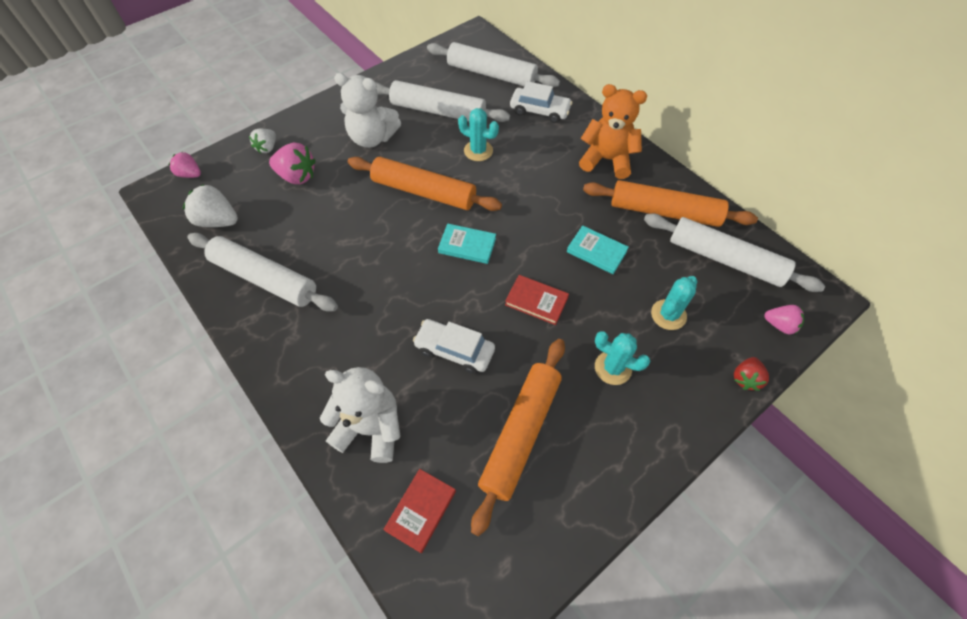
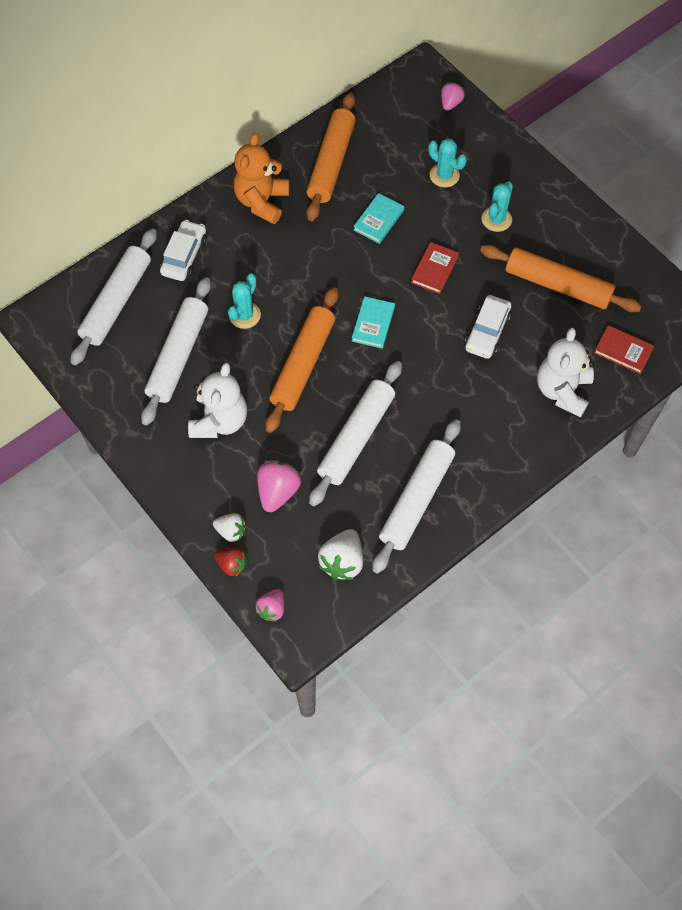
camera: 90 degrees left, 5 degrees up
(725, 259) = (385, 127): white rolling pin -> white rolling pin (356, 437)
(745, 378) = (500, 134): red strawberry -> red strawberry (232, 565)

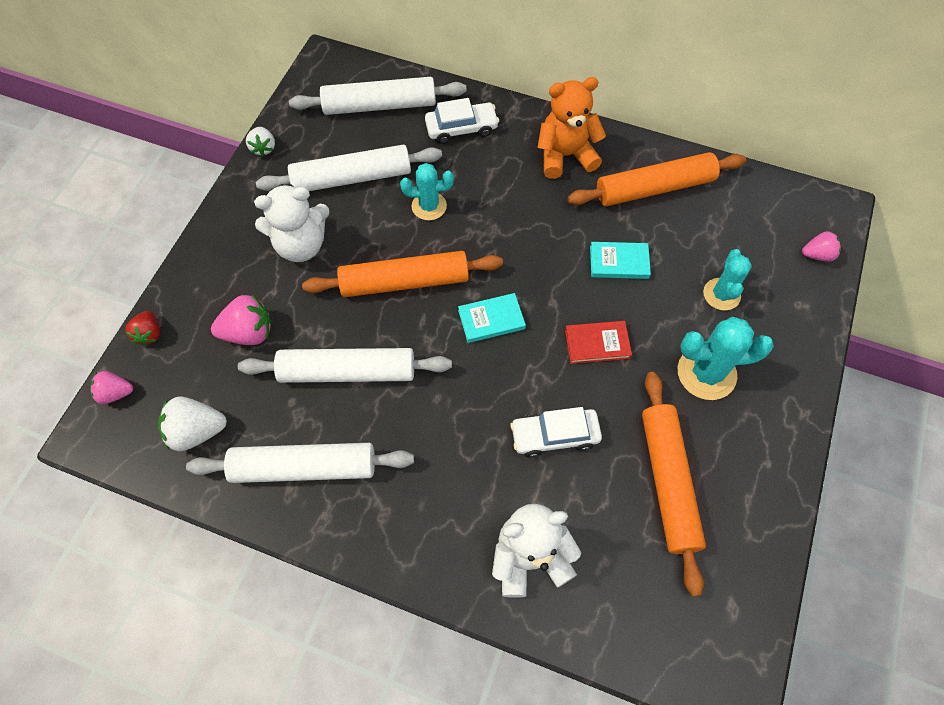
camera: 60 degrees right, 0 degrees up
(231, 531) = (185, 315): white strawberry -> white strawberry (263, 148)
(496, 219) = (706, 373): turquoise cactus -> turquoise cactus, size x1.51
(623, 351) = (630, 605): red book -> none

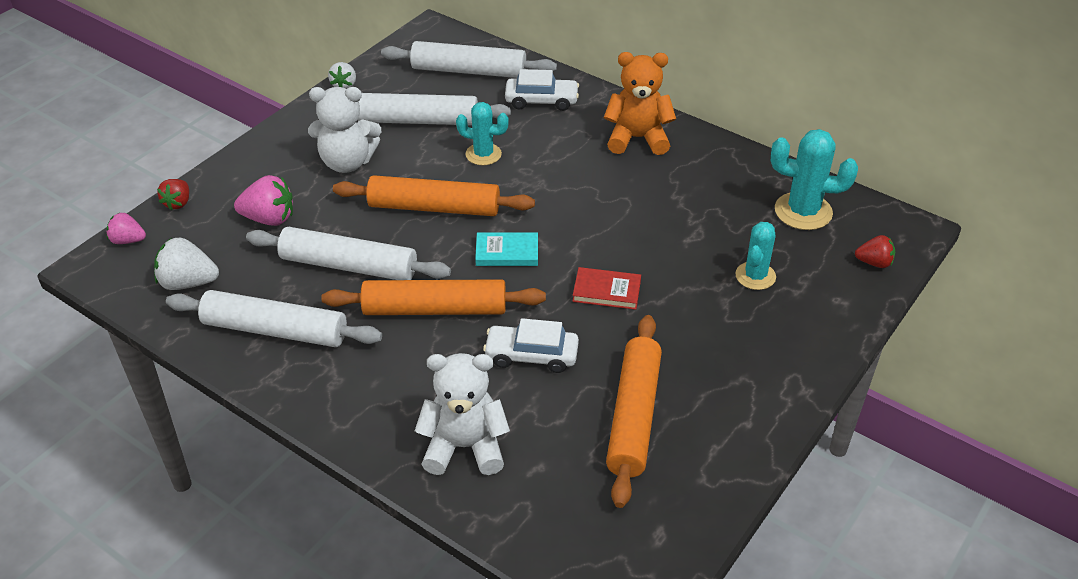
camera: 15 degrees right, 20 degrees down
(619, 262) = (657, 231): turquoise book -> none
(654, 188) = (719, 179): orange rolling pin -> orange rolling pin (435, 309)
(706, 373) = (712, 336): turquoise cactus -> turquoise cactus (803, 211)
(817, 255) = (874, 263): pink strawberry -> red strawberry

